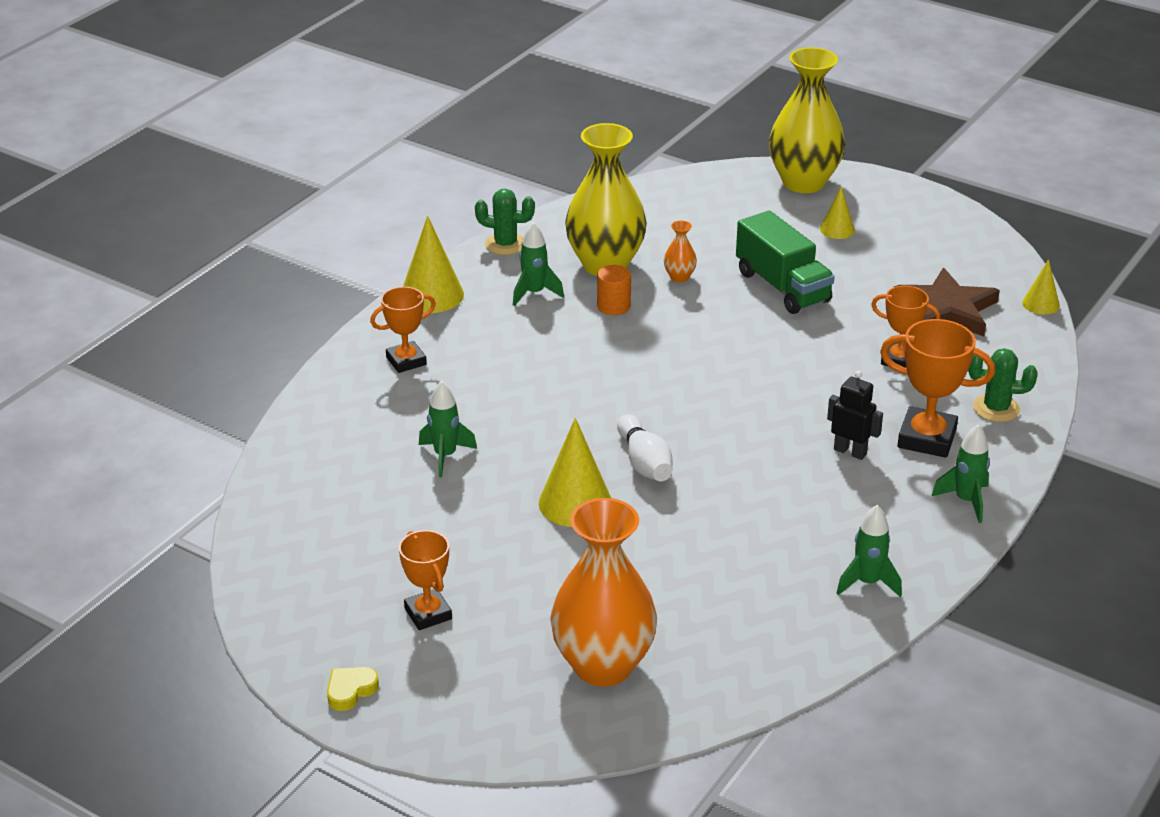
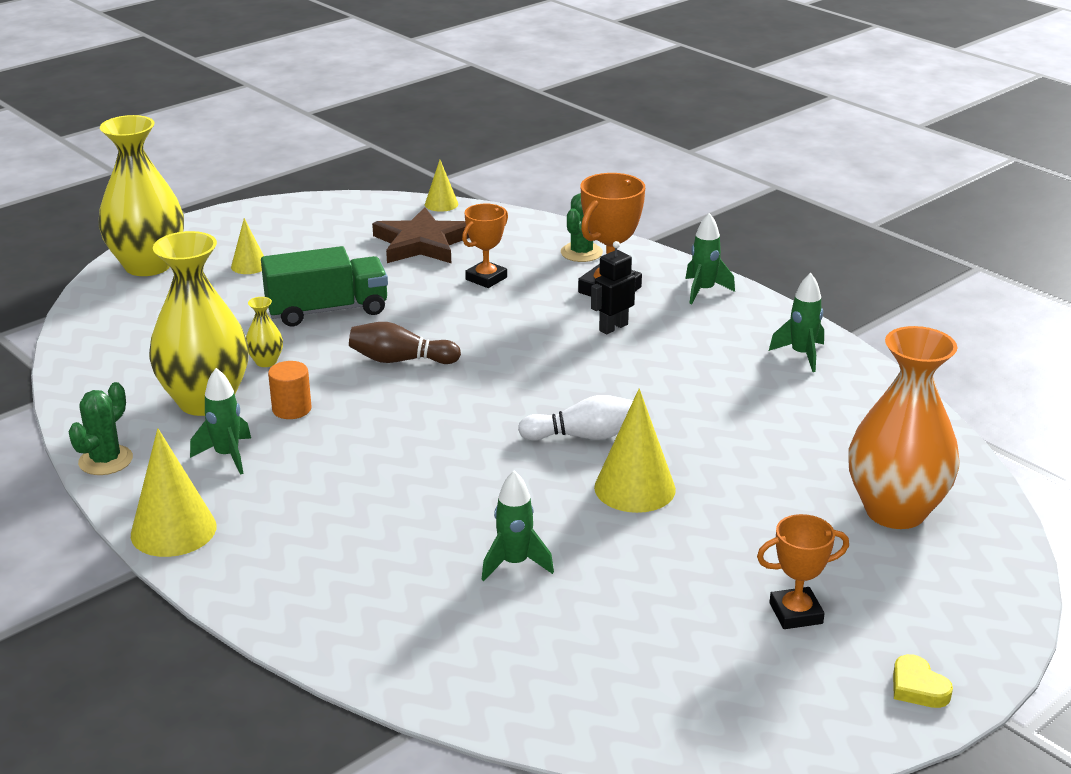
camera: 75 degrees left, 5 degrees down
(406, 361) = (305, 569): orange trophy -> none
(679, 277) = (266, 362): orange vase -> yellow vase
(719, 342) = (400, 360): none -> brown bowling pin

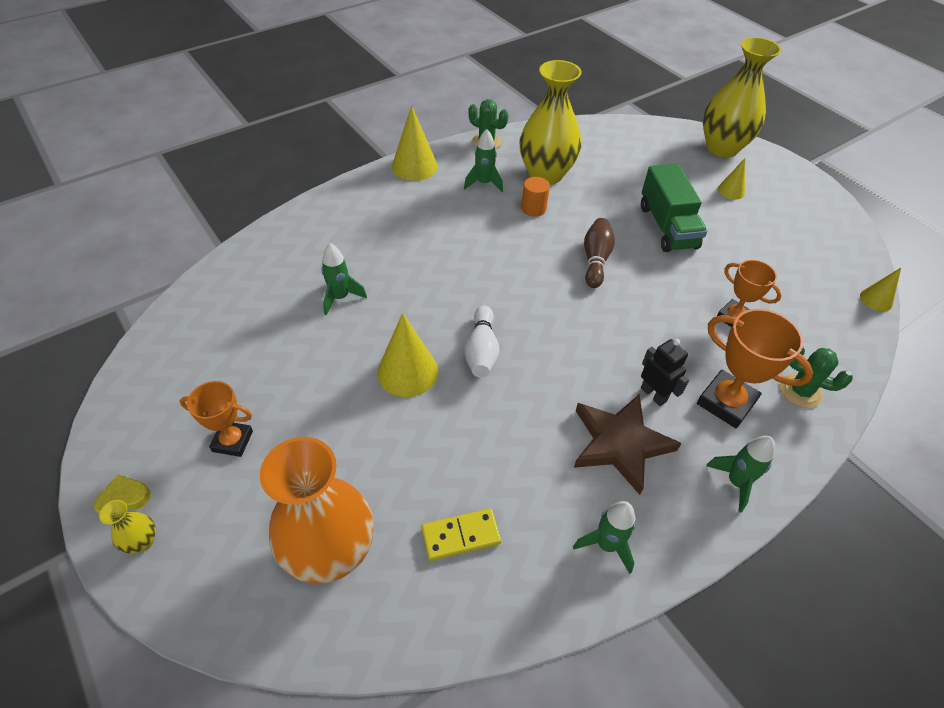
camera: 95 degrees right, 20 degrees up
(266, 362) = (593, 198): yellow vase -> yellow vase (142, 541)
(422, 243) = (791, 282): brown star -> brown star (620, 443)
(796, 613) = (232, 441): orange trophy -> orange trophy turned 75 degrees counterclockwise
(834, 433) = (461, 536): none -> yellow domino

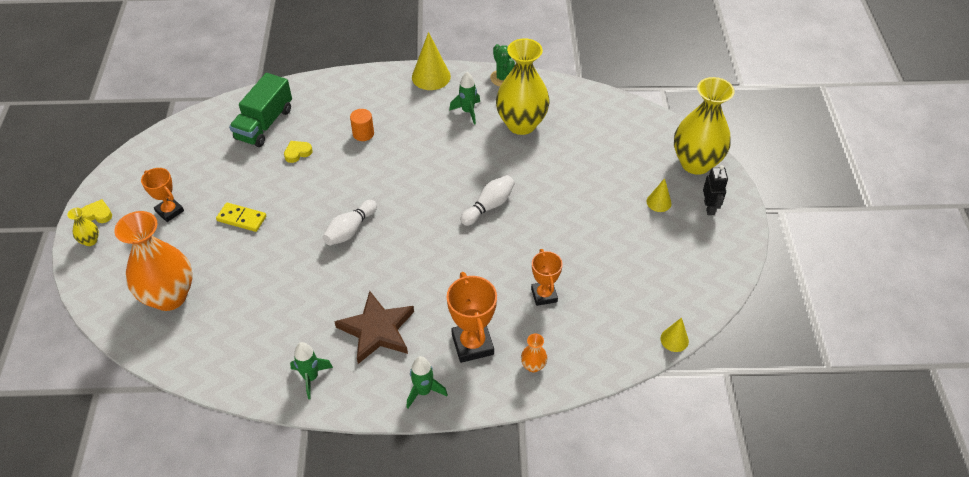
camera: 35 degrees right, 0 degrees up
(340, 297) = (297, 153): green rocket -> yellow heart
(407, 371) = (295, 220): yellow cone -> none
(461, 536) = (239, 327): yellow domino -> yellow domino (241, 219)
(533, 208) = (484, 147): orange cylinder -> orange cylinder (363, 134)
(595, 260) = (489, 206): brown bowling pin -> white bowling pin
(653, 394) = (430, 313): black robot -> black robot (709, 207)
(667, 226) = (571, 207): green truck -> green truck (264, 124)
(800, 391) = (533, 366): green cactus -> orange vase

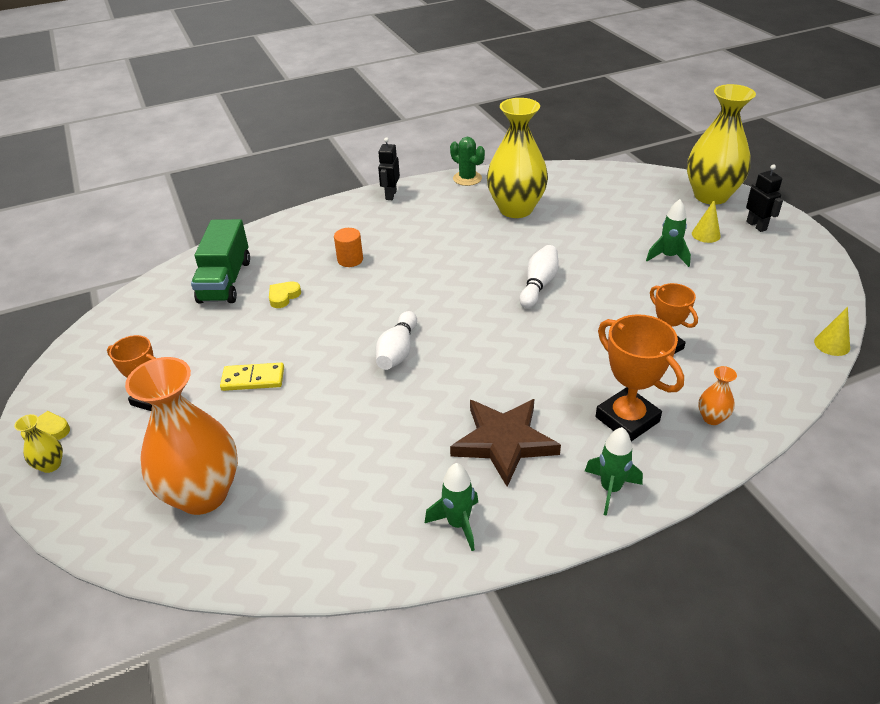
camera: 20 degrees left, 10 degrees down
(431, 77) = (390, 195): yellow cone -> black robot
(467, 111) = (452, 213): green rocket -> green rocket (668, 257)

